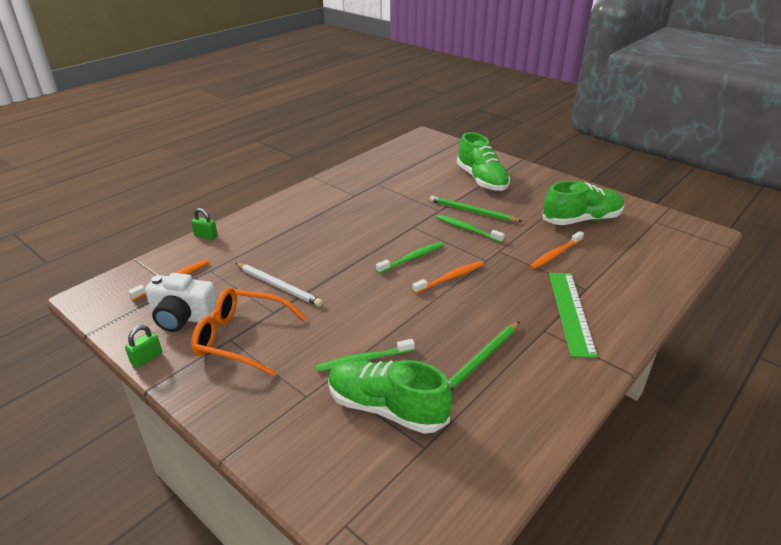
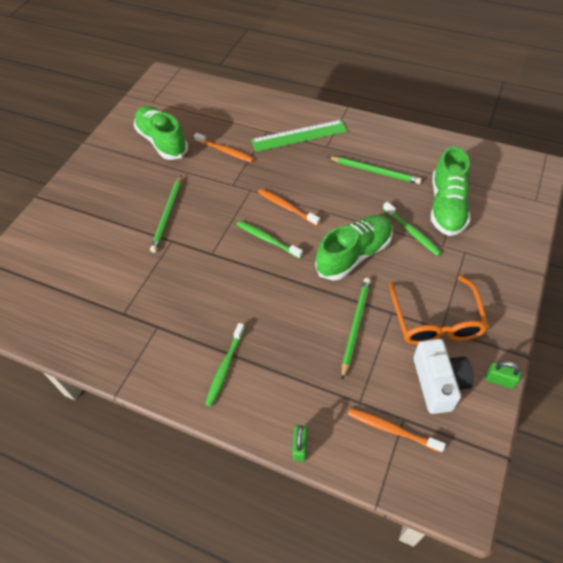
camera: 105 degrees left, 20 degrees up
(278, 286) = (355, 326): white pencil -> green pencil
(467, 229) = (203, 212): green toothbrush -> green toothbrush (225, 367)
(481, 180) = (95, 221): green shoe -> green shoe (354, 255)

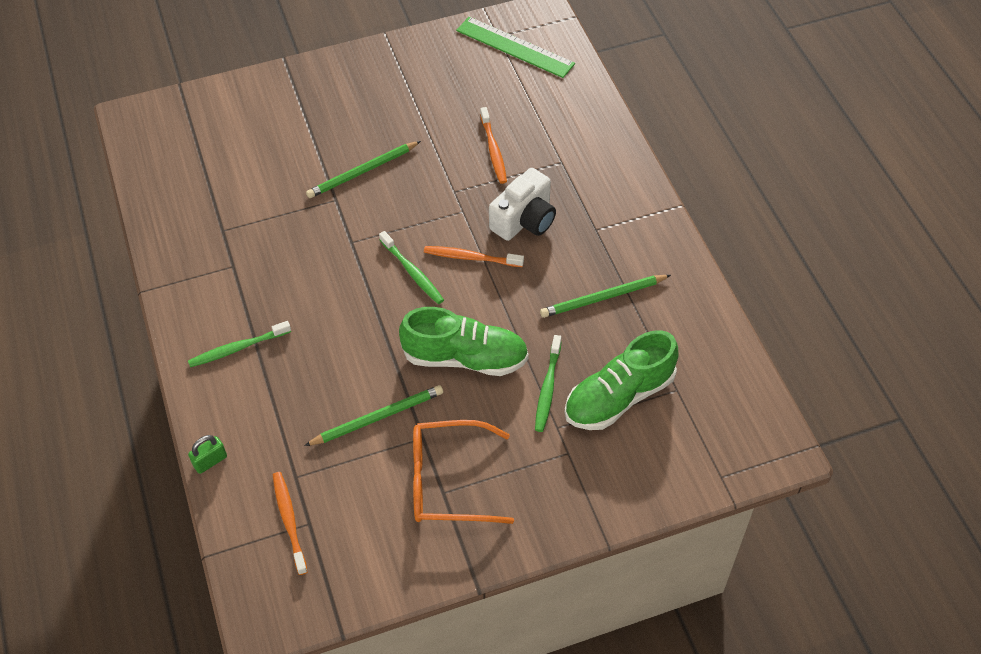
camera: 45 degrees right, 0 degrees up
(162, 141) = (451, 91): green shoe -> none
(267, 239) = (412, 272): green toothbrush -> green toothbrush turned 150 degrees clockwise
(286, 207) = (471, 257): orange toothbrush -> orange toothbrush turned 75 degrees counterclockwise
(299, 136) = (585, 194): green ruler -> green ruler (515, 47)
(374, 171) = (603, 298): green pencil -> green pencil turned 90 degrees clockwise
(436, 320) = (448, 481): orange glasses -> orange glasses turned 45 degrees clockwise
(438, 383) = (374, 528): white camera -> white camera (524, 220)
(499, 380) = (425, 579): green padlock -> none

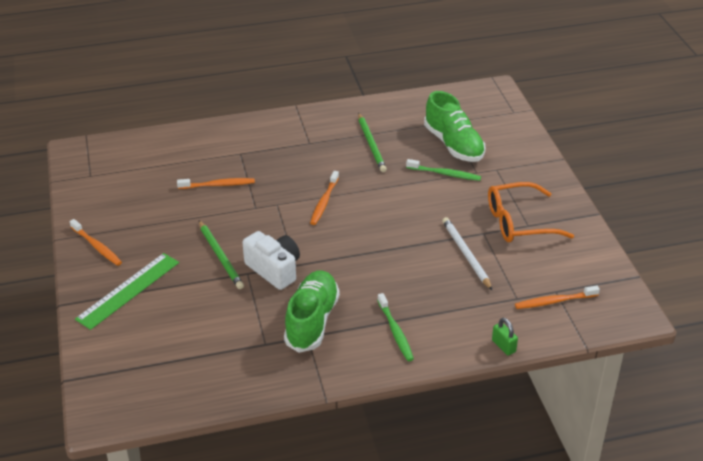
camera: 85 degrees left, 15 degrees down
(374, 66) = (97, 247): none -> orange toothbrush
(377, 417) = (466, 255): green pencil -> white pencil
(412, 272) = (333, 232): green toothbrush -> none
(448, 481) = (519, 222): orange glasses -> orange glasses turned 75 degrees clockwise
(465, 358) = (416, 209): green shoe -> green shoe (312, 321)
(515, 47) = (107, 167): green ruler -> green ruler (128, 290)
(524, 220) = (293, 174): white camera -> white camera (274, 270)

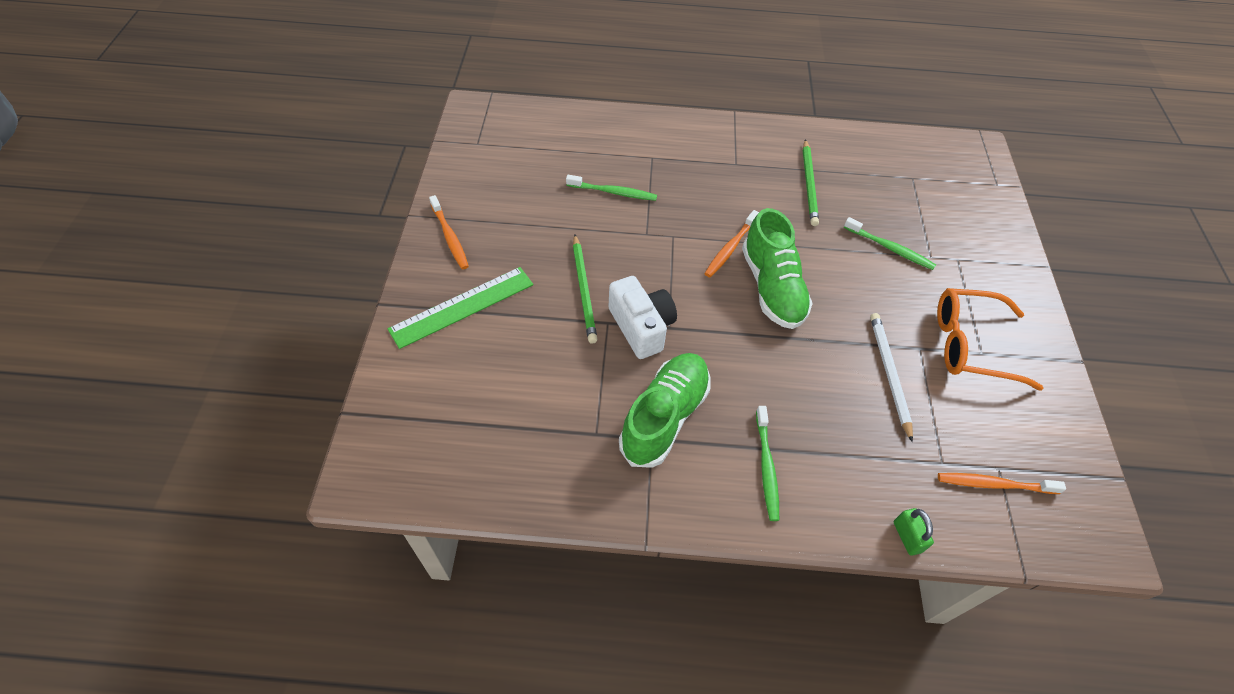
camera: 15 degrees right, 15 degrees up
(218, 185) = (613, 192): orange toothbrush -> green toothbrush
(453, 145) = (911, 210): green shoe -> green shoe (772, 287)

